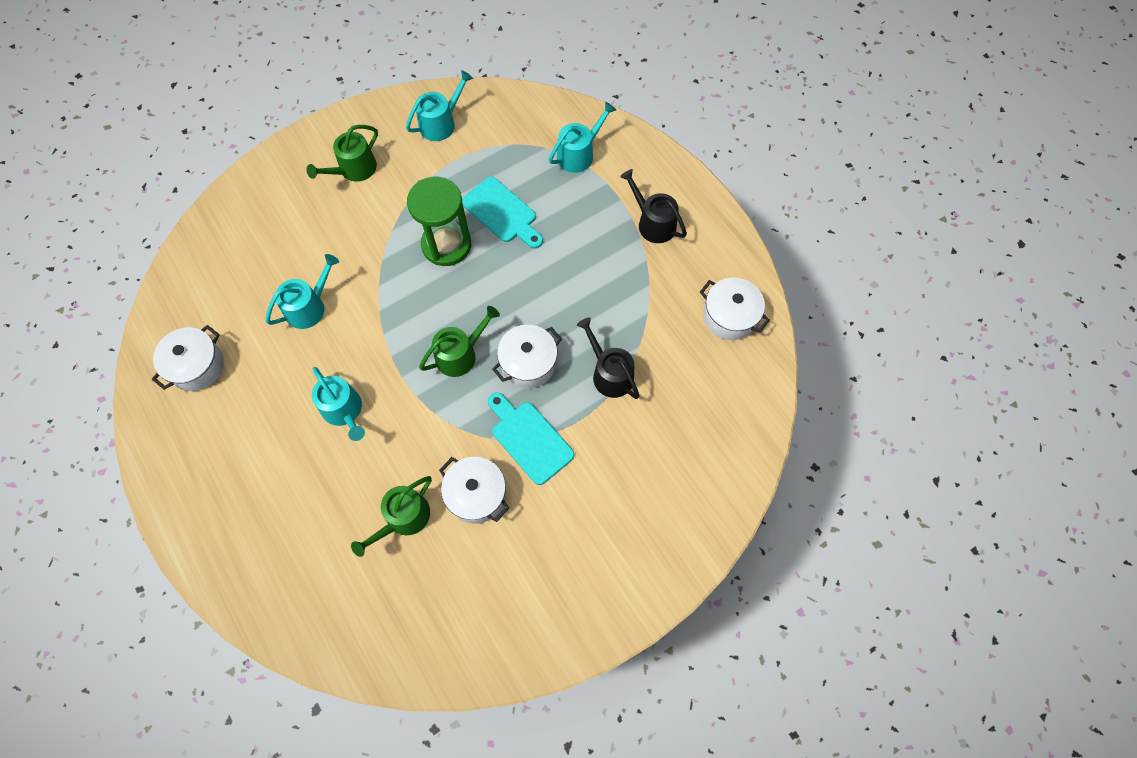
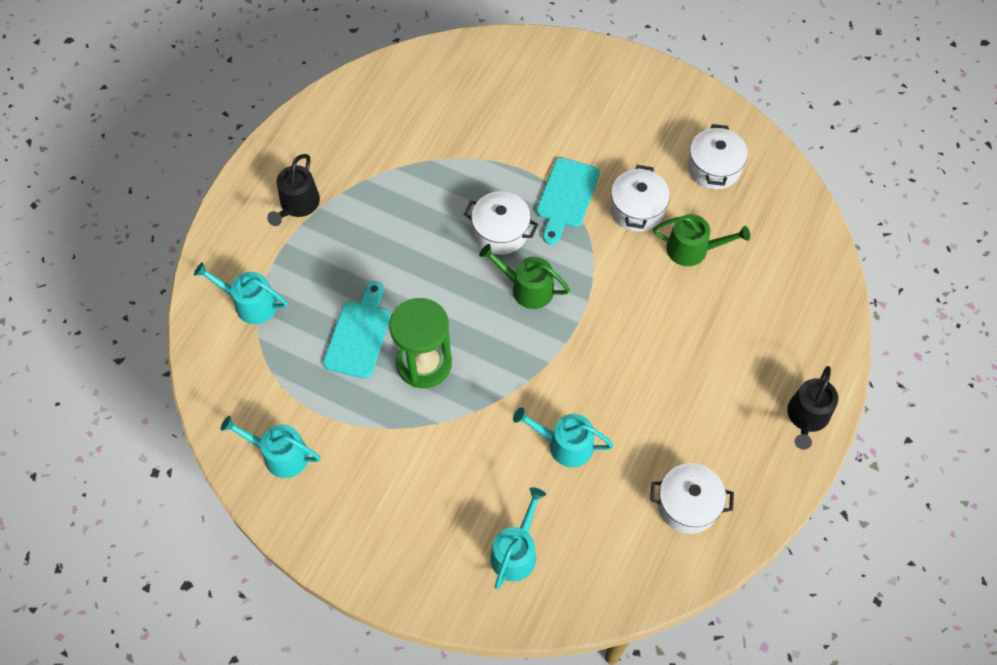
camera: 120 degrees left, 5 degrees down
(344, 410) = (639, 349): turquoise watering can -> turquoise watering can (516, 552)
(354, 169) = (387, 506): green watering can -> none
(609, 373) = (470, 169): black watering can -> black watering can (807, 417)
(729, 316) = (361, 109): white pot -> white pot (714, 168)

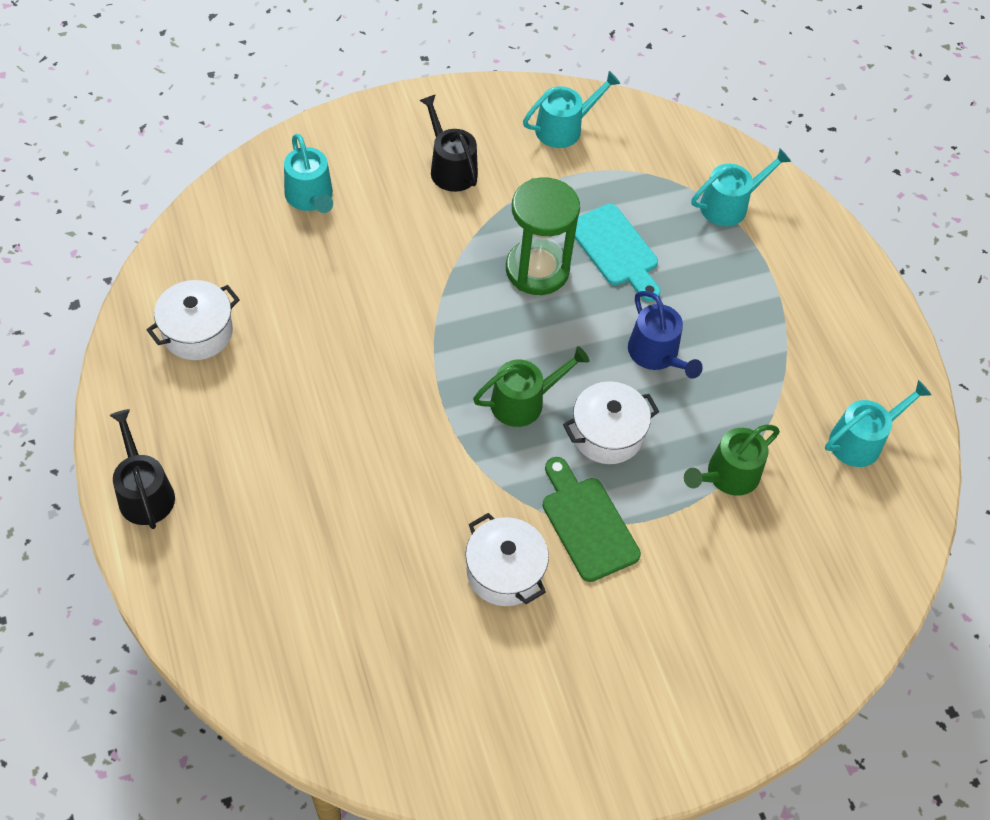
camera: 130 degrees right, 5 degrees down
(297, 205) = (805, 309): black watering can -> black watering can (450, 168)
(417, 251) = (656, 354): none -> blue watering can
(565, 444) = (350, 299): turquoise watering can -> turquoise watering can (861, 440)
(566, 197) = (587, 523): turquoise cutting board -> green cutting board
(692, 249) = (406, 575): green watering can -> green watering can (728, 476)
(714, 168) = (472, 697): white pot -> none

